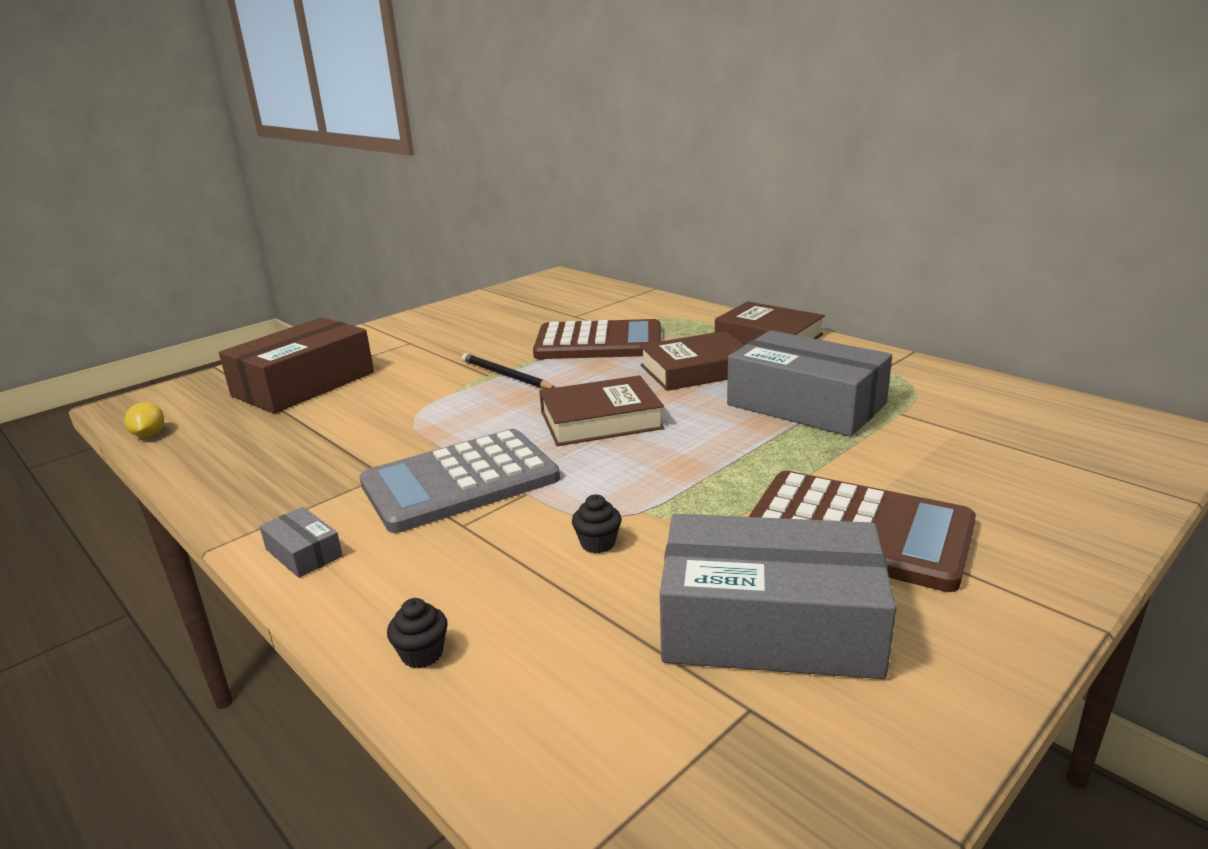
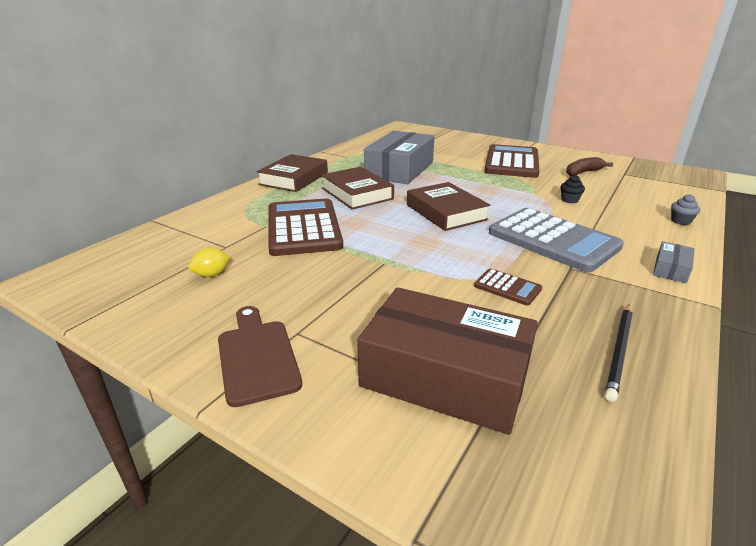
camera: 105 degrees left, 5 degrees up
(149, 435) = (650, 461): yellow lemon -> yellow lemon (211, 274)
(384, 427) = (507, 287): none -> brown calculator
(395, 332) = (257, 356): none -> brown cutting board
(422, 654) = (680, 221): black cupcake -> grey cupcake
(505, 375) = (382, 255): black pencil -> black pencil (619, 351)
(770, 624) = (583, 172): grey box -> brown banana

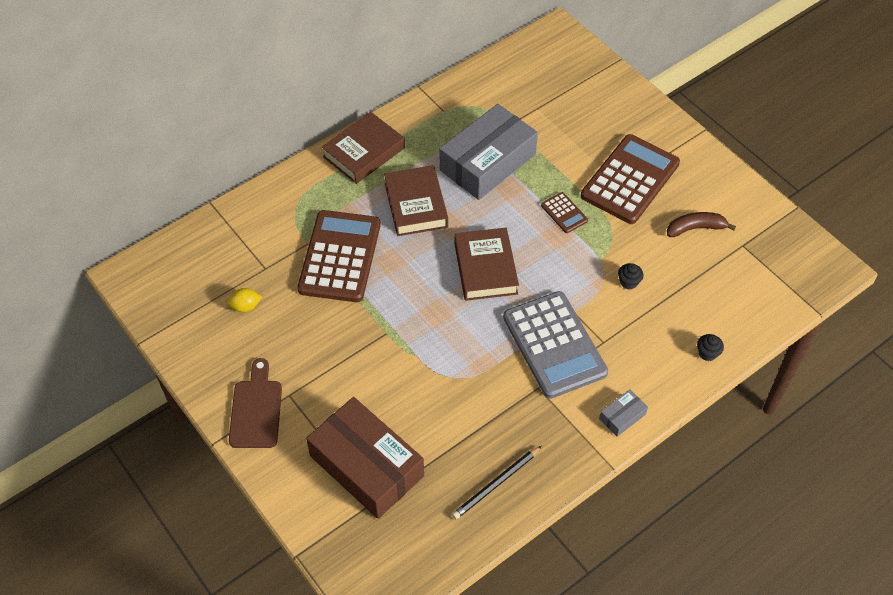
camera: 20 degrees right, 25 degrees up
(507, 287) = (466, 395): brown calculator -> brown calculator (564, 213)
(680, 221) = (707, 353): grey cupcake -> black cupcake

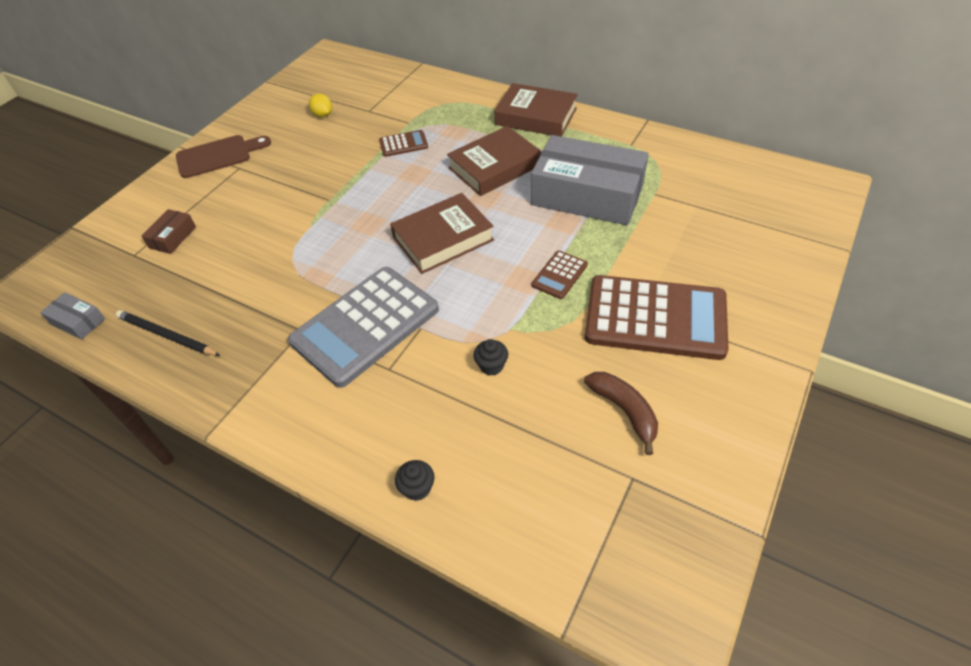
camera: 70 degrees right, 5 degrees down
(340, 257) = (403, 144): brown calculator -> brown calculator, size x0.44
(366, 465) = (173, 237): brown box -> brown box, size x0.42
(622, 416) = (284, 421): grey box -> grey box (78, 321)

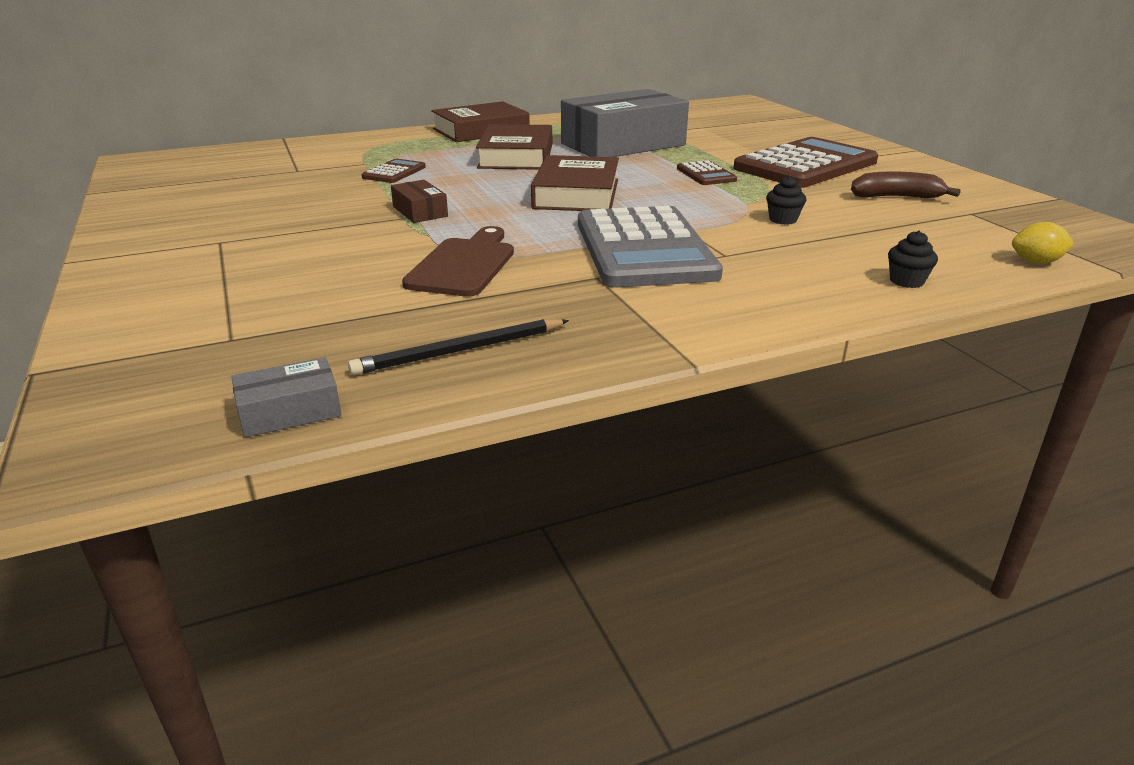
camera: 55 degrees left, 20 degrees down
(173, 237) = (259, 306): brown box -> brown box (420, 211)
(218, 156) = (161, 246): brown cutting board -> brown cutting board (464, 265)
(323, 115) = (244, 186): yellow lemon -> yellow lemon (1036, 262)

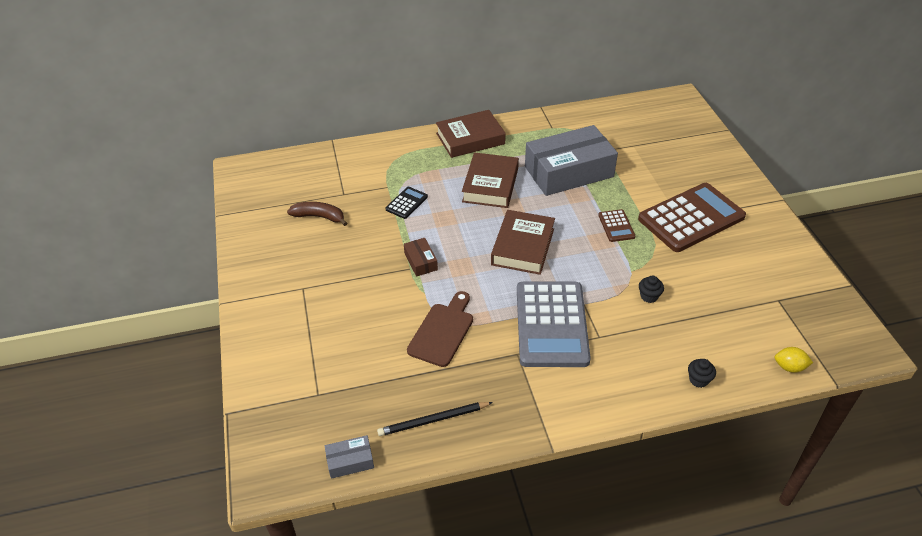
camera: 10 degrees right, 15 degrees up
(394, 172) = (406, 203): brown calculator -> black calculator
(896, 197) = (736, 273): brown banana -> brown banana (319, 217)

